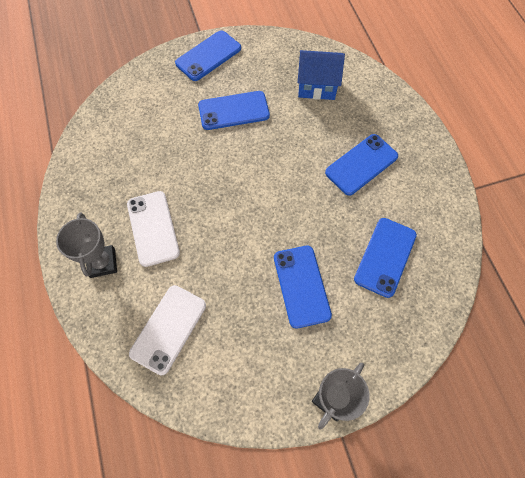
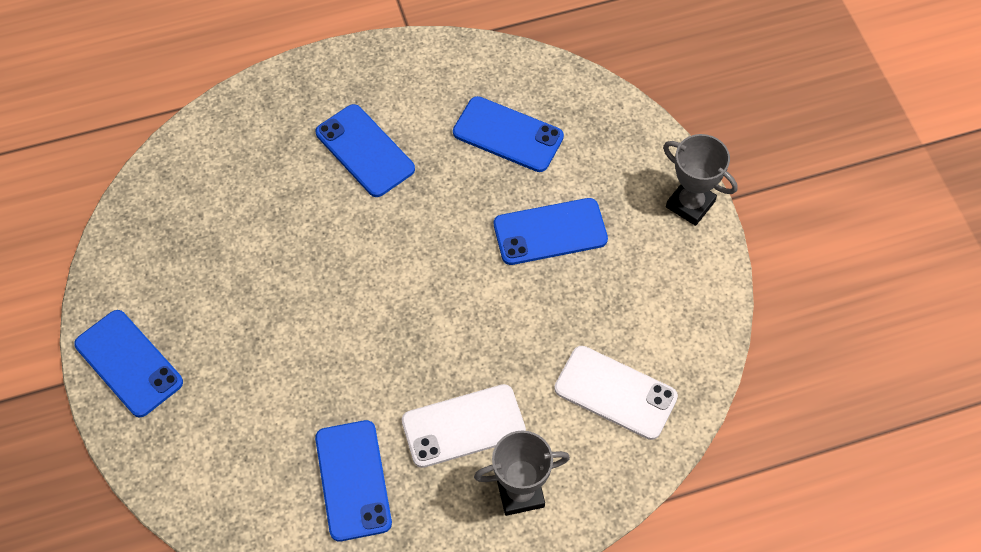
camera: 90 degrees left, 5 degrees down
(233, 111) = (253, 320): blue phone -> blue phone (353, 480)
(317, 86) = (214, 200): blue house -> none

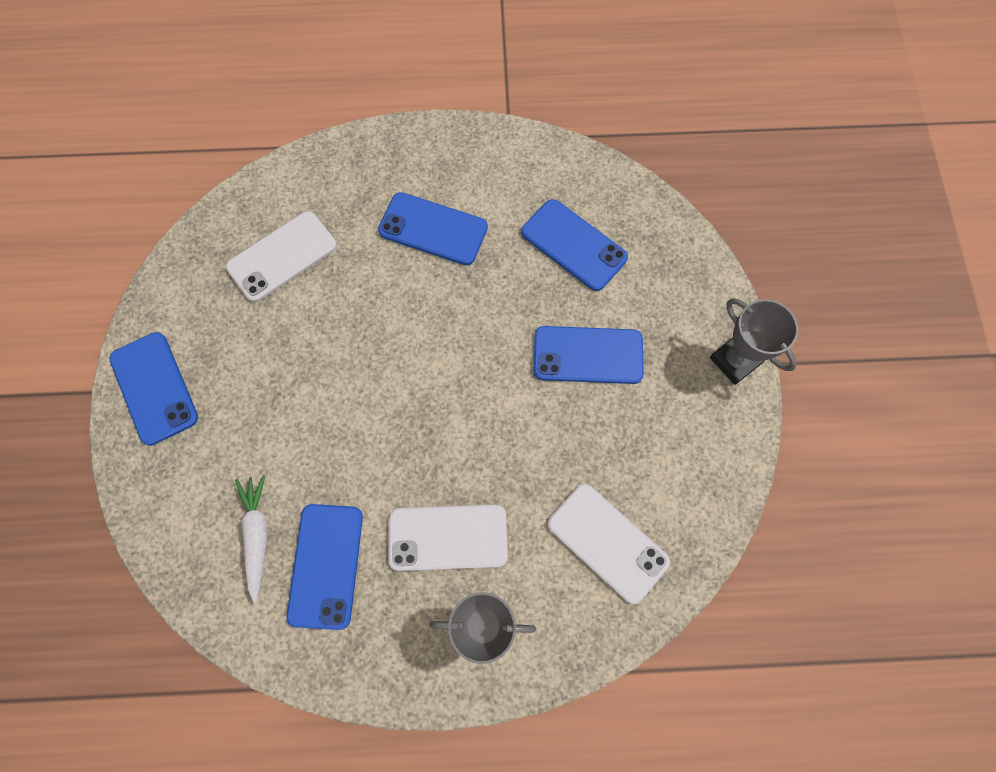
camera: 15 degrees right, 10 degrees up
(220, 211) = (282, 257): none -> white phone
(277, 470) = (257, 535): none -> white carrot
(365, 151) = (433, 229): blue phone -> blue phone turned 45 degrees counterclockwise

